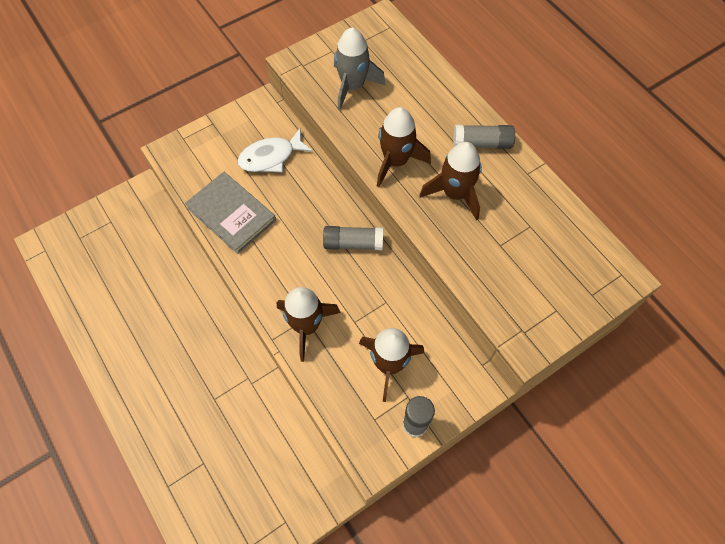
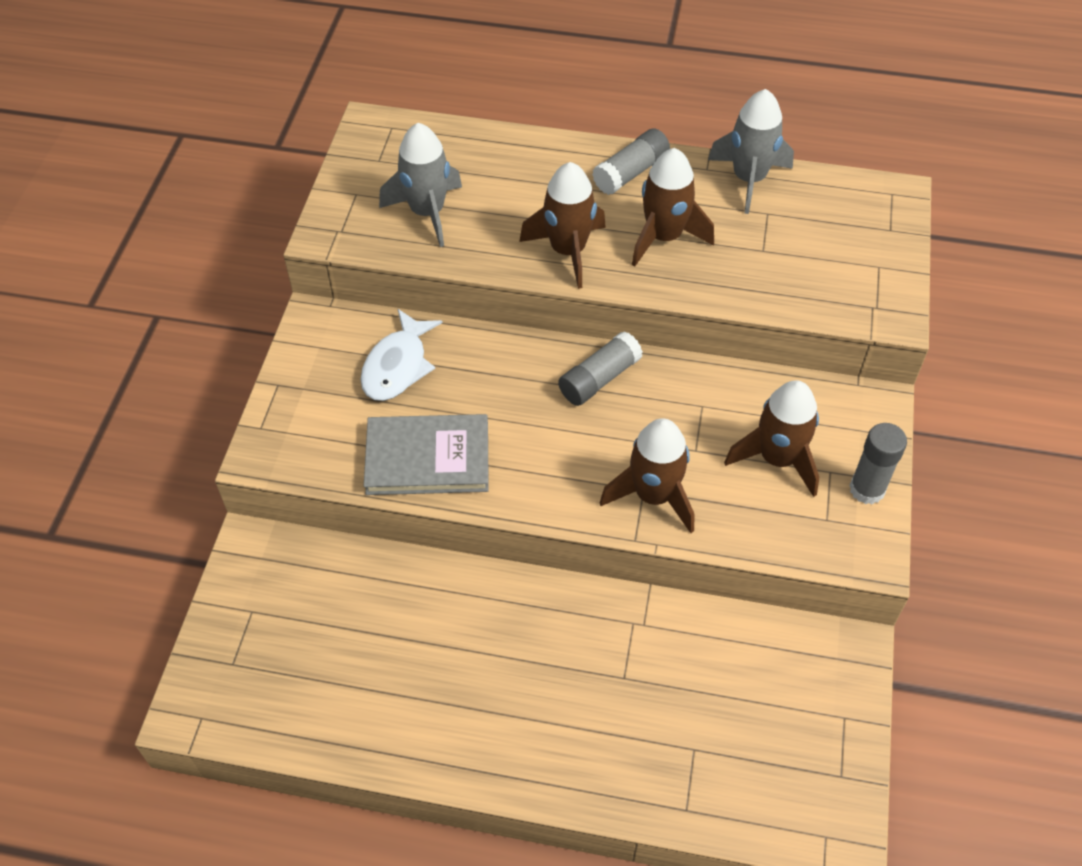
camera: 45 degrees left, 10 degrees down
(544, 198) = (749, 179): none -> grey rocket

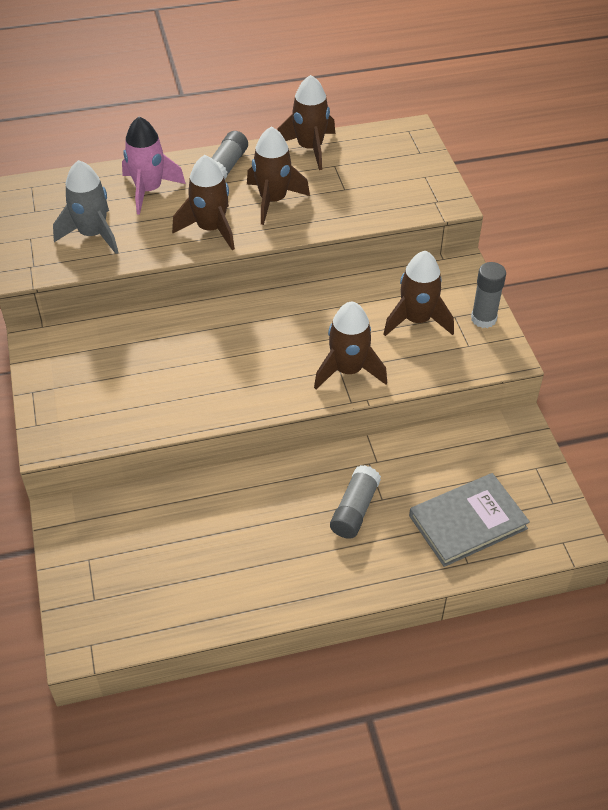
camera: 25 degrees left, 5 degrees down
(397, 366) = (118, 349): white fish -> none
(427, 458) = (176, 401): grey book -> grey book (467, 522)
(522, 175) = (149, 190): none -> pink rocket
(599, 379) = (269, 310): grey glue stick -> grey glue stick (354, 510)
(749, 179) = (310, 148): grey rocket -> brown rocket

